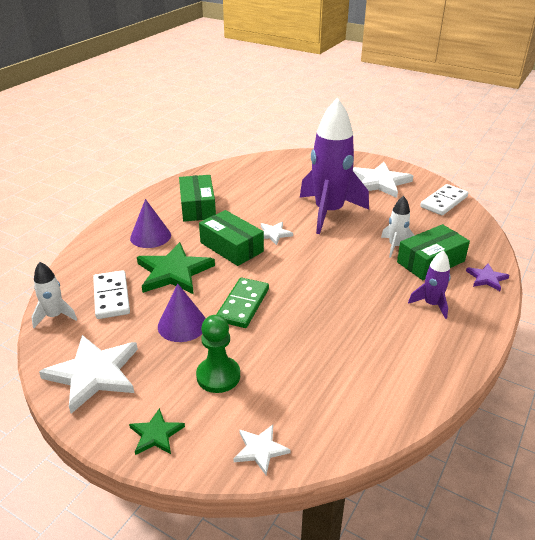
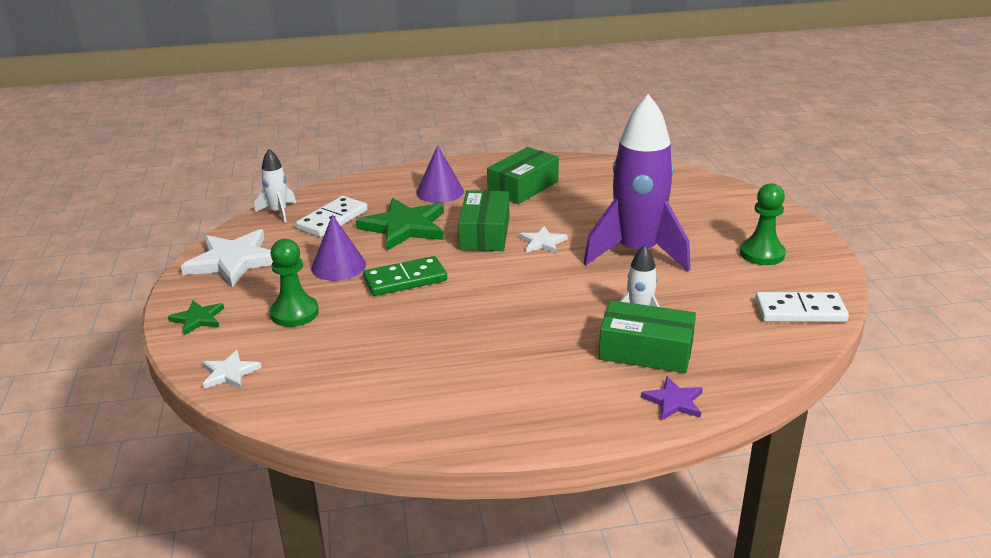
camera: 50 degrees right, 5 degrees down
(379, 182) = (762, 254): white star -> green pawn
(431, 304) = (561, 382): purple rocket -> none

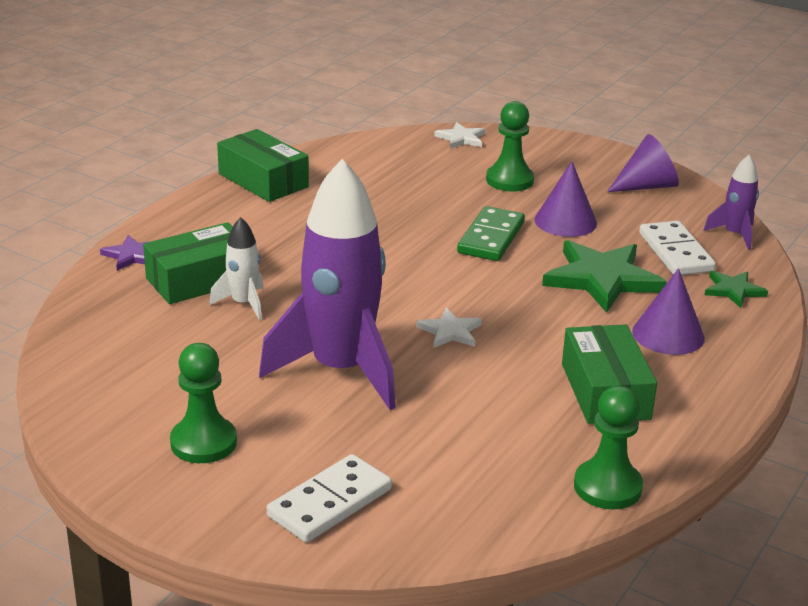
camera: 130 degrees right, 0 degrees up
(198, 319) = (559, 149): green star -> green star (733, 290)
(233, 261) = (646, 186): white star -> purple cone
(278, 212) = (734, 235): white rocket -> purple rocket
(485, 233) = (521, 312): green box -> green box (263, 180)
(594, 163) = (607, 487): none -> green pawn
(800, 311) = (95, 386): white domino -> white domino (330, 503)

